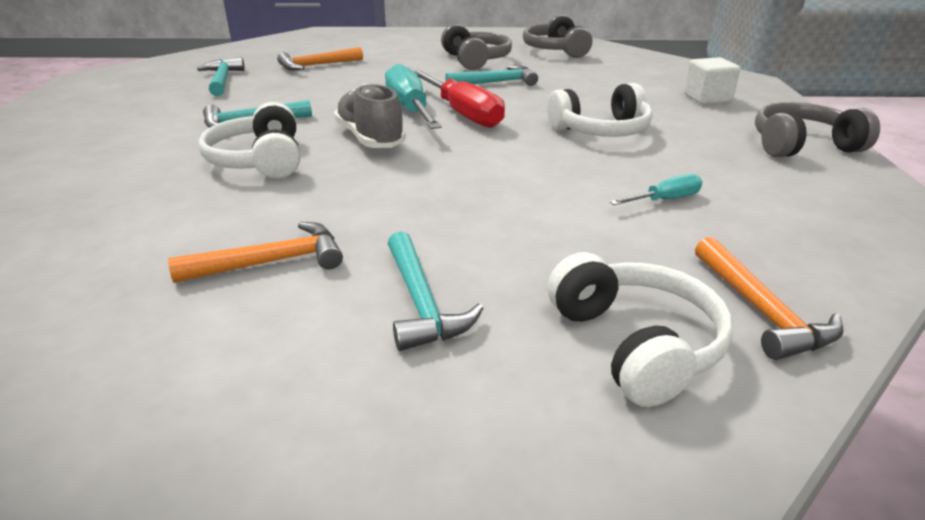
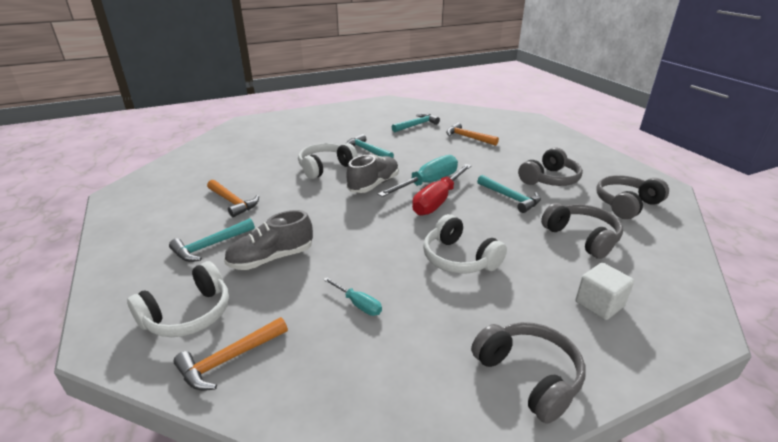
camera: 65 degrees right, 0 degrees up
(514, 245) = (271, 258): none -> grey shoe
(599, 77) = (582, 237): none -> grey headphones

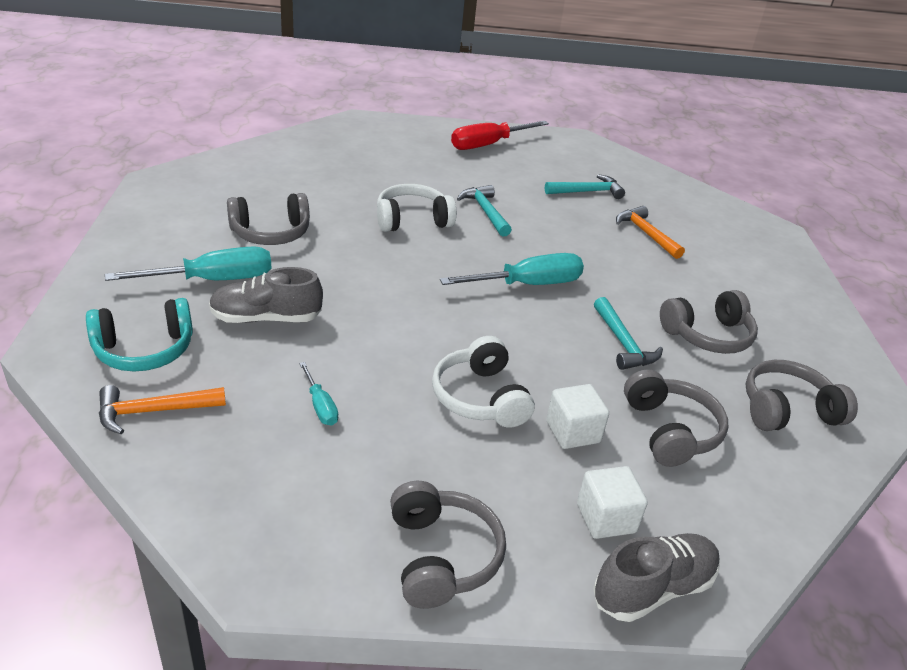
camera: 20 degrees right, 5 degrees up
(188, 314) = (144, 350): white headphones -> turquoise headphones
(210, 246) = (212, 280): turquoise hammer -> turquoise screwdriver
(233, 202) = (271, 233): orange hammer -> grey headphones
(374, 184) = (455, 264): grey shoe -> grey shoe (653, 589)
(438, 201) = (519, 314): red screwdriver -> red screwdriver (488, 144)
(531, 259) = (573, 432): none -> white cube

